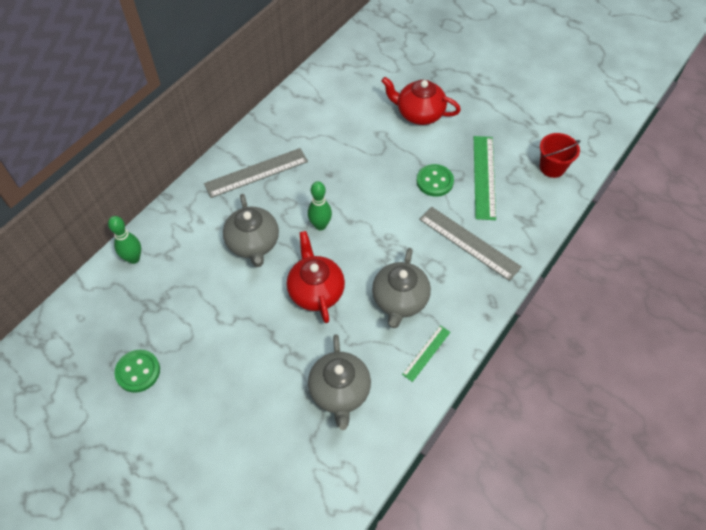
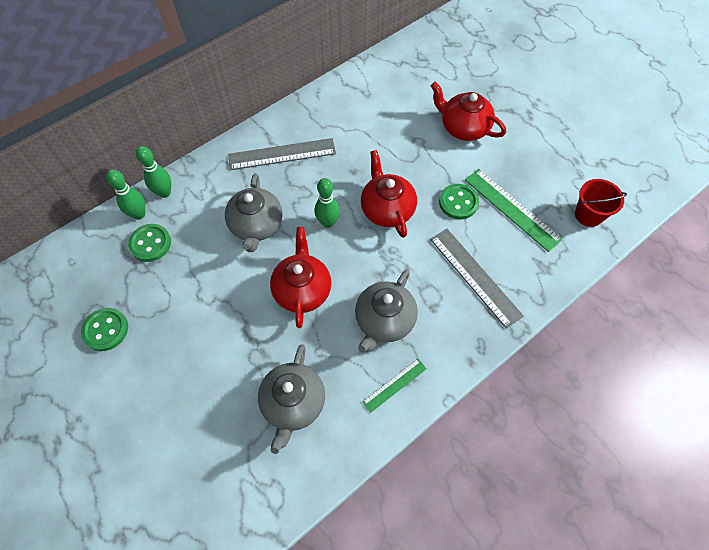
camera: 15 degrees right, 5 degrees up
(152, 233) = (164, 192): none -> green bowling pin
(155, 283) = (150, 243): none -> green button
(371, 201) = (387, 209): none -> red teapot
(484, 177) = (512, 209): green ruler -> green ruler turned 60 degrees counterclockwise

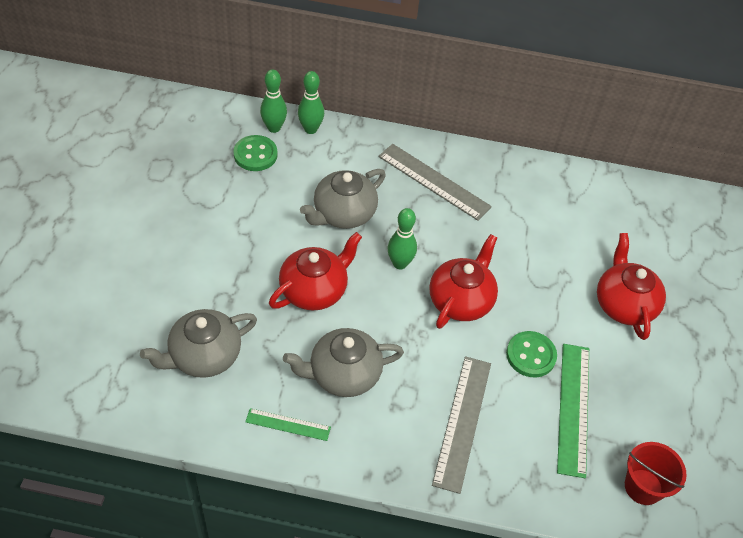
camera: 45 degrees right, 10 degrees down
(106, 330) = (155, 182): green button -> none

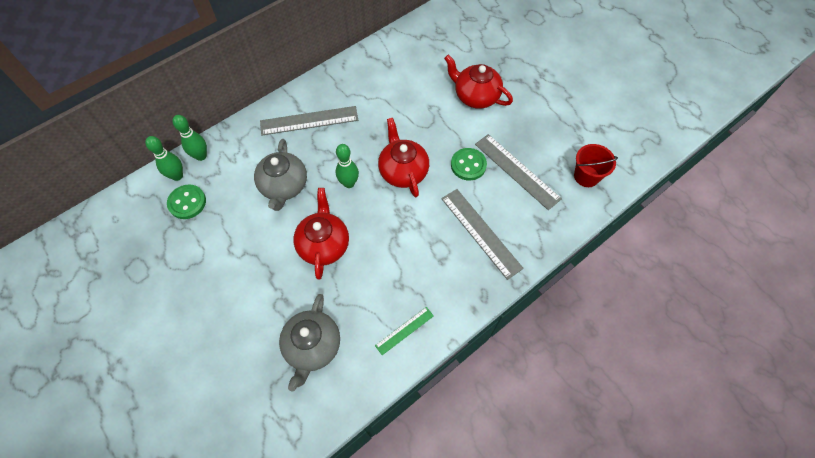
camera: 45 degrees left, 10 degrees up
(343, 374) = (397, 272): grey teapot -> none
(573, 408) = (517, 171): green ruler -> grey ruler

